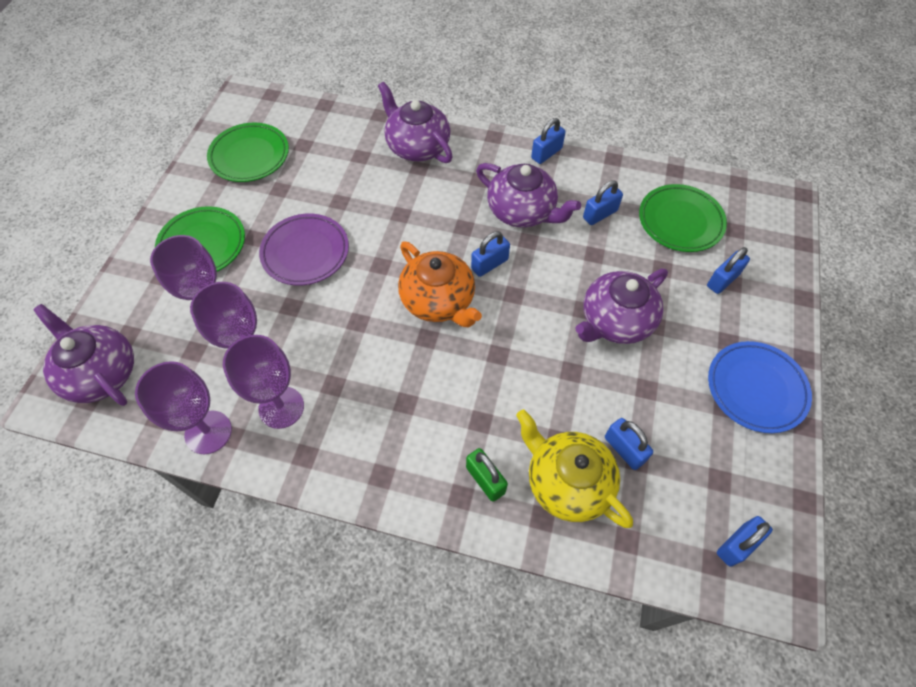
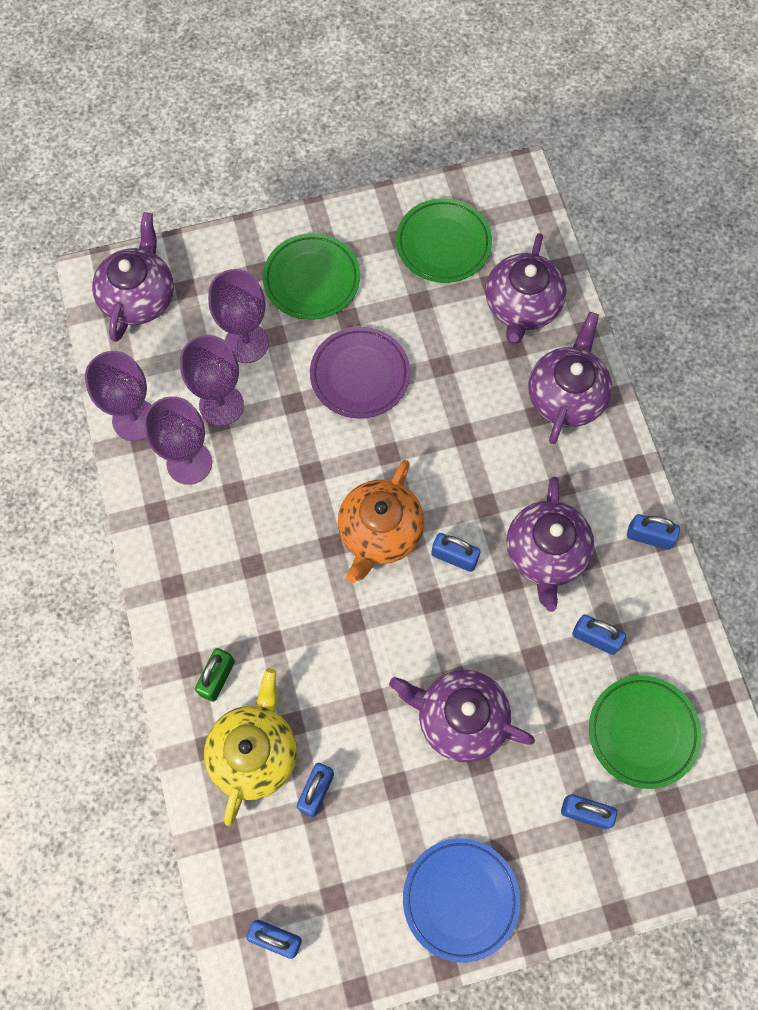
camera: 60 degrees right, 10 degrees up
(334, 138) = (522, 306): none -> purple teapot

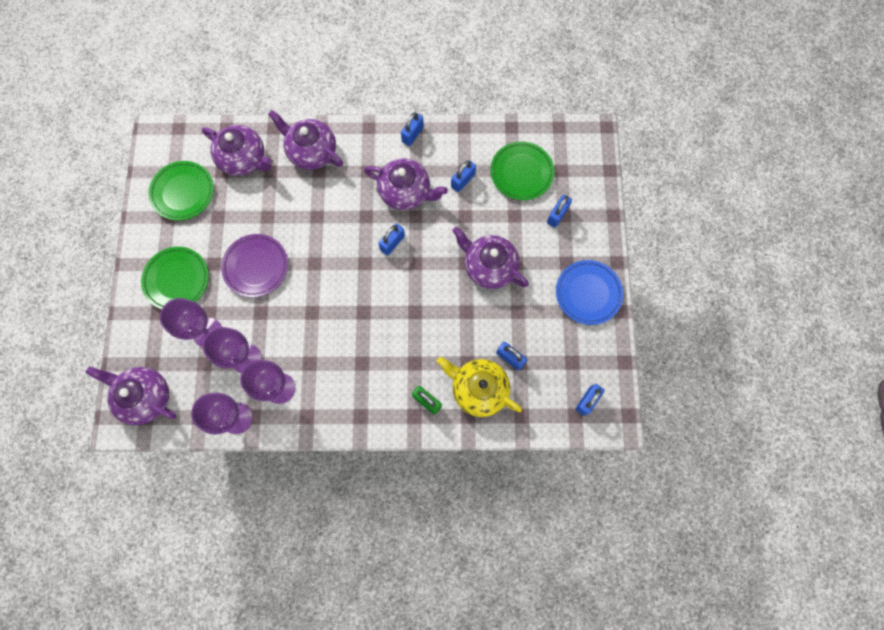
camera: 75 degrees left, 5 degrees up
(379, 532) = (364, 281): orange teapot -> none
(460, 718) = (489, 266): purple teapot -> purple teapot turned 90 degrees clockwise

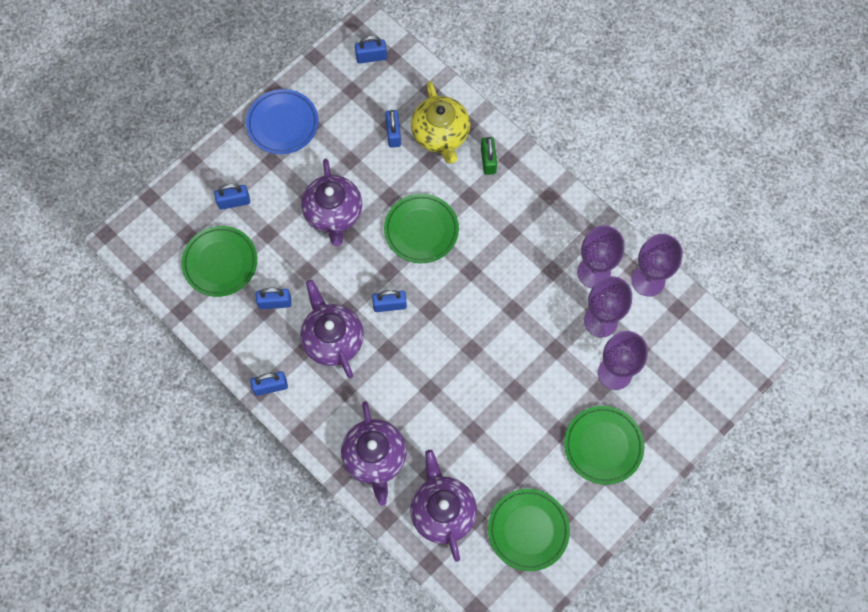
camera: 135 degrees left, 5 degrees down
(145, 397) = (710, 365): purple teapot -> none
(256, 267) = (524, 393): purple plate -> none
(422, 308) = (421, 230): none -> green plate

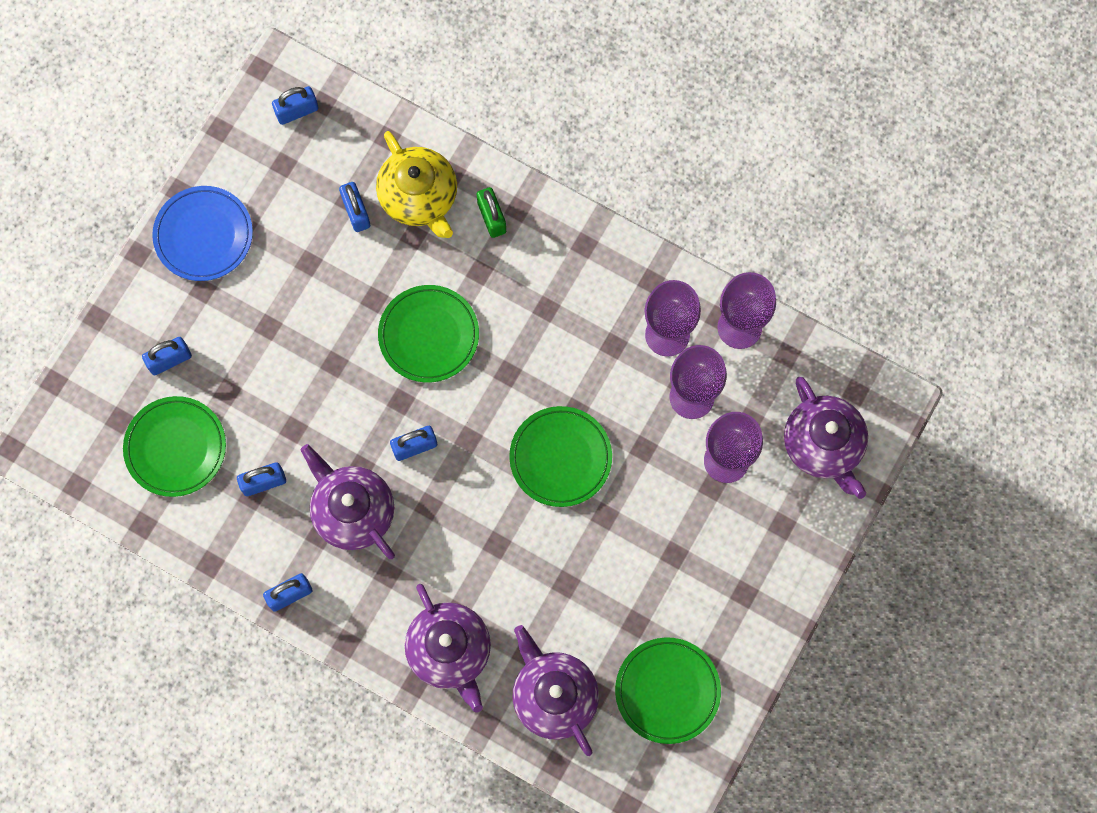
camera: 15 degrees left, 5 degrees up
(333, 213) = (306, 342): purple teapot -> purple teapot (823, 445)
(603, 446) = (734, 559): green plate -> green plate (560, 458)

